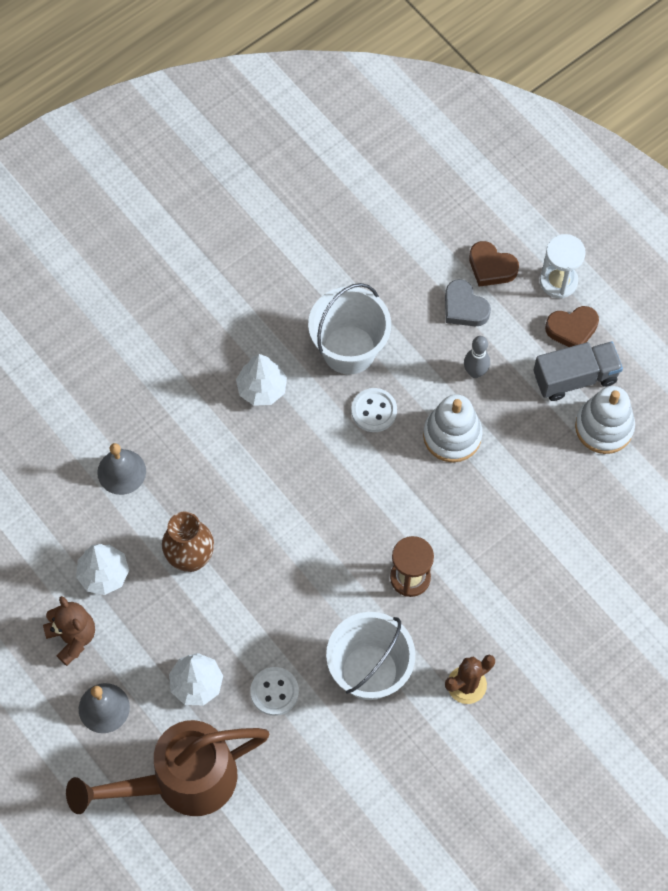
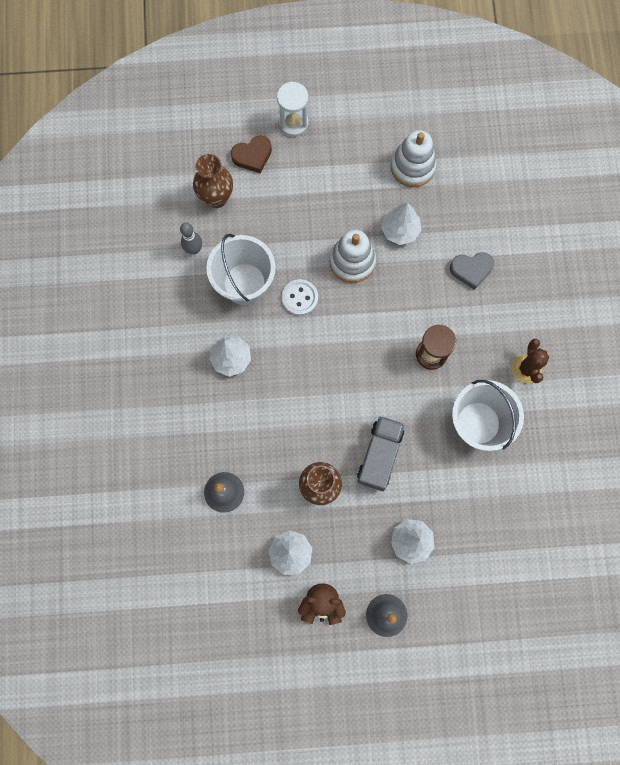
camera: 55 degrees left, 10 degrees up
(180, 781) = (471, 597): brown watering can -> none
(274, 692) = (450, 493): white button -> none
(419, 264) = (216, 198): none -> brown vase
(464, 307) = (268, 192): grey heart -> grey heart (471, 270)
(475, 372) = (318, 217): grey bowling pin -> grey bowling pin (194, 249)
(523, 460) = (400, 230): none -> white tree
(572, 329) = (332, 138): brown heart -> none
(575, 378) = (367, 160): grey truck -> grey truck (379, 455)

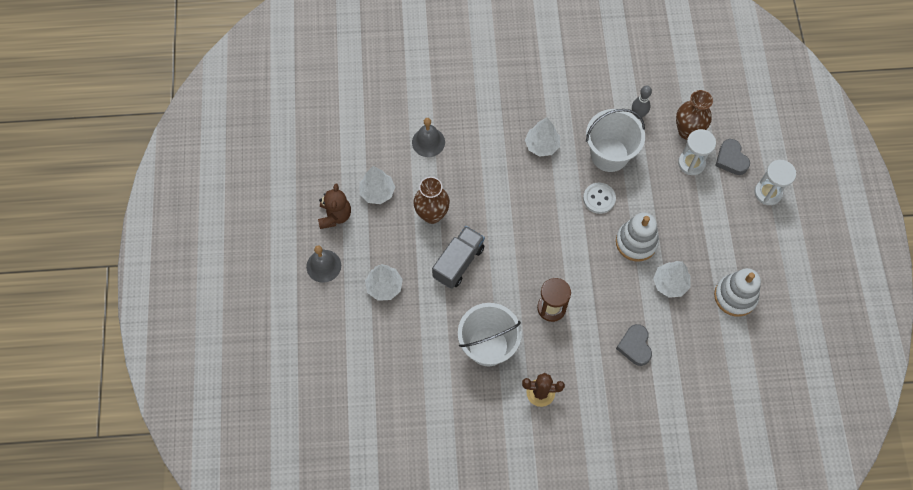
camera: 90 degrees right, 10 degrees down
(252, 156) = (731, 159): brown heart -> grey heart
(256, 197) = (691, 163): none -> white hourglass
(379, 455) = (458, 262): grey truck -> grey truck turned 75 degrees counterclockwise

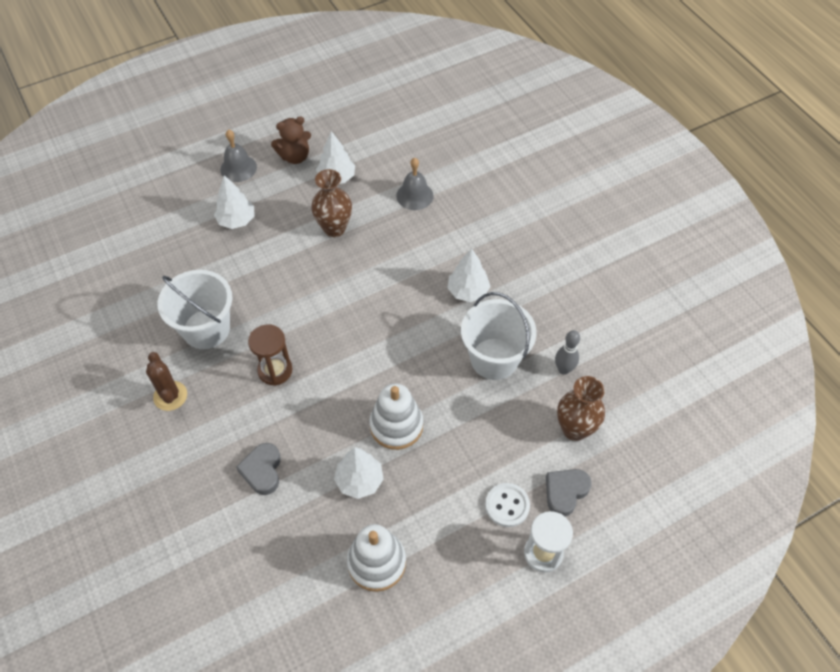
camera: 65 degrees right, 10 degrees down
(458, 262) = (291, 269): grey truck -> none
(599, 198) = (432, 368): white button -> white button (507, 505)
(635, 346) = (262, 471): grey heart -> grey heart turned 60 degrees counterclockwise
(691, 163) = (533, 448): white hourglass -> none

